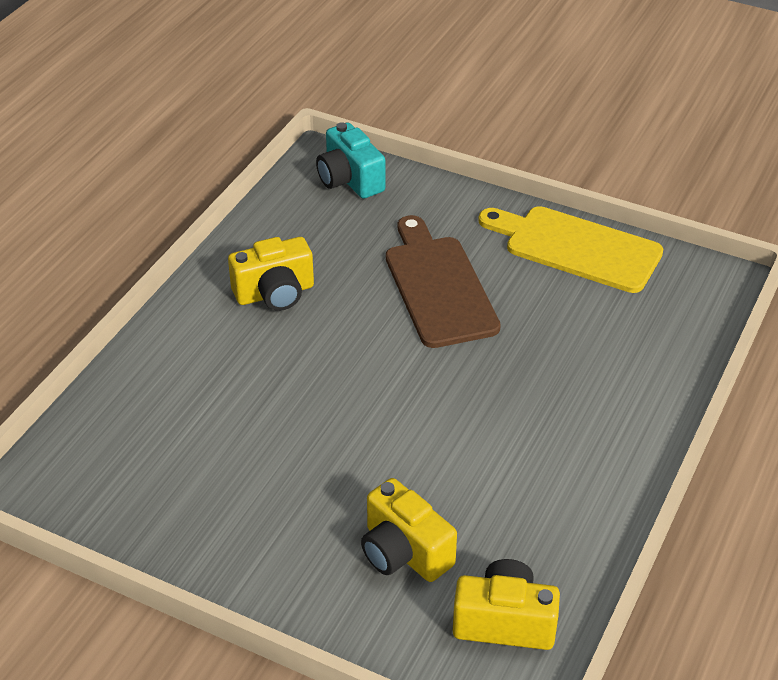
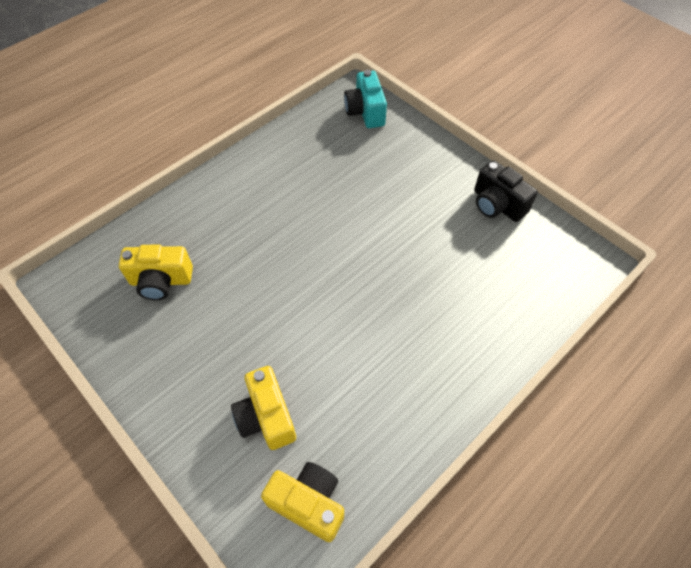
camera: 20 degrees right, 15 degrees up
(275, 293) = (278, 184): yellow camera -> yellow camera (161, 281)
(438, 286) = (387, 209): brown cutting board -> none
(576, 248) = (497, 205): yellow cutting board -> black camera

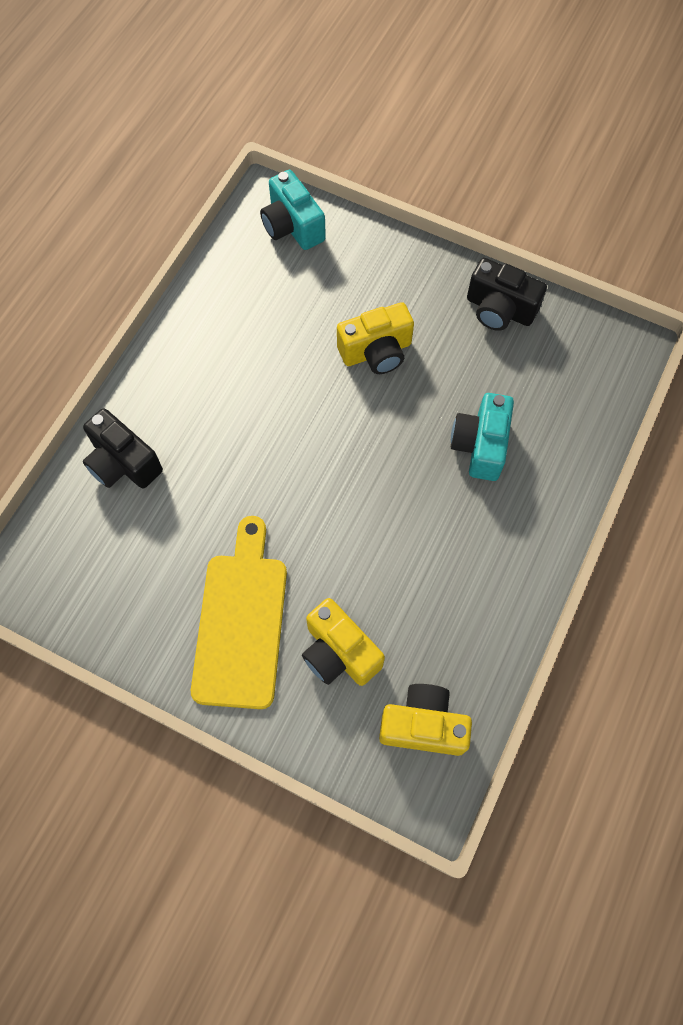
camera: 20 degrees left, 10 degrees up
(161, 281) = (141, 538): yellow camera -> yellow camera (376, 352)
(175, 227) = (123, 463): none -> black camera
(203, 366) = (241, 621): none -> yellow cutting board
(445, 296) = (480, 445): none -> turquoise camera

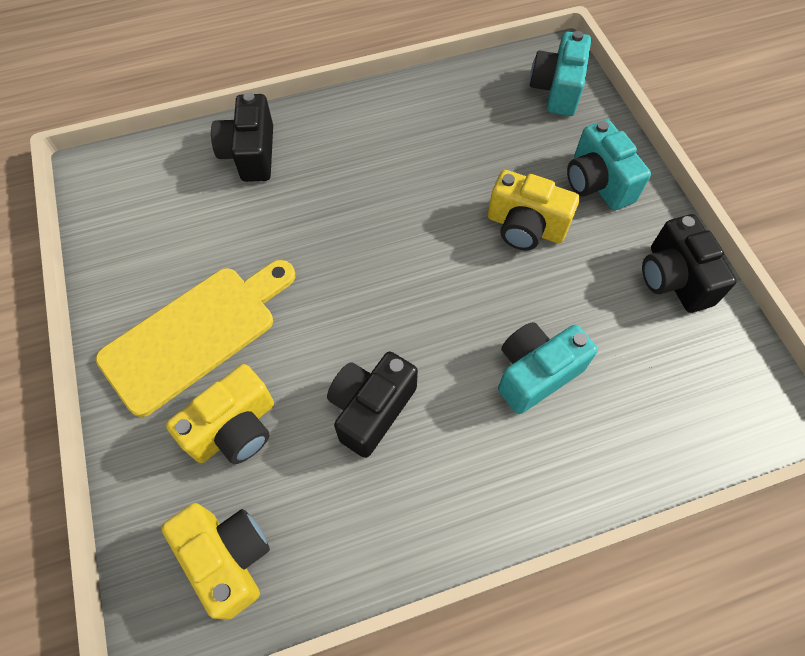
camera: 45 degrees right, 5 degrees down
(339, 652) = (234, 428): yellow camera -> yellow camera turned 135 degrees counterclockwise
(390, 279) = (597, 182): none -> turquoise camera
(408, 559) = (371, 409): none -> black camera

